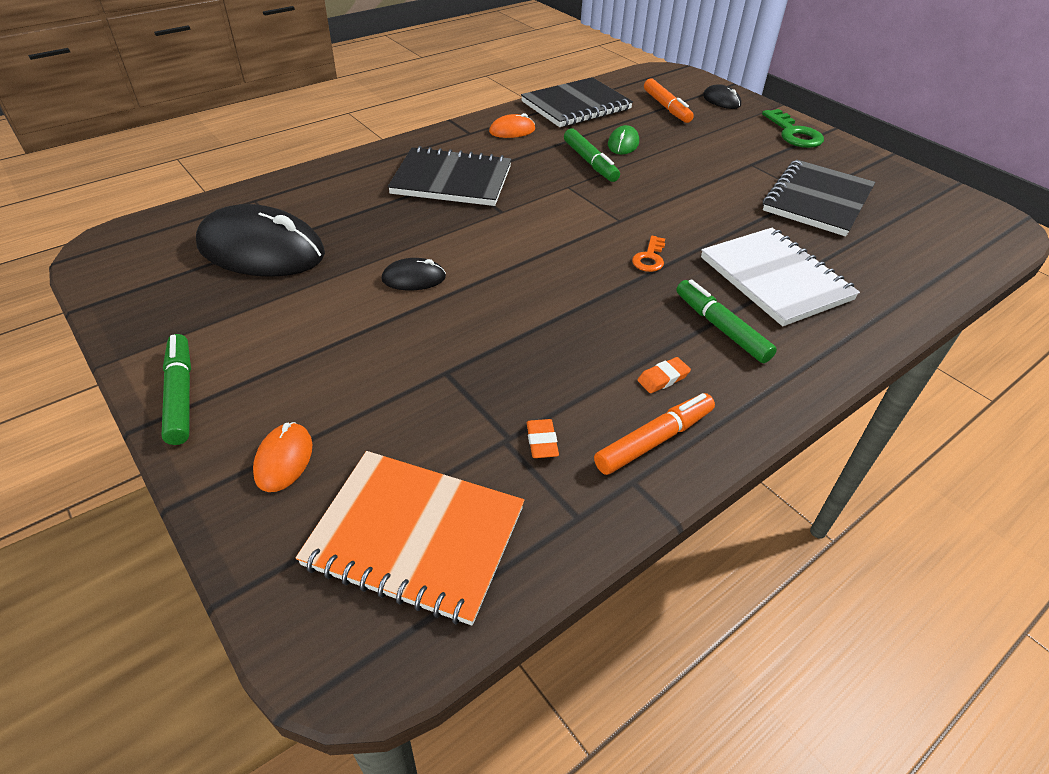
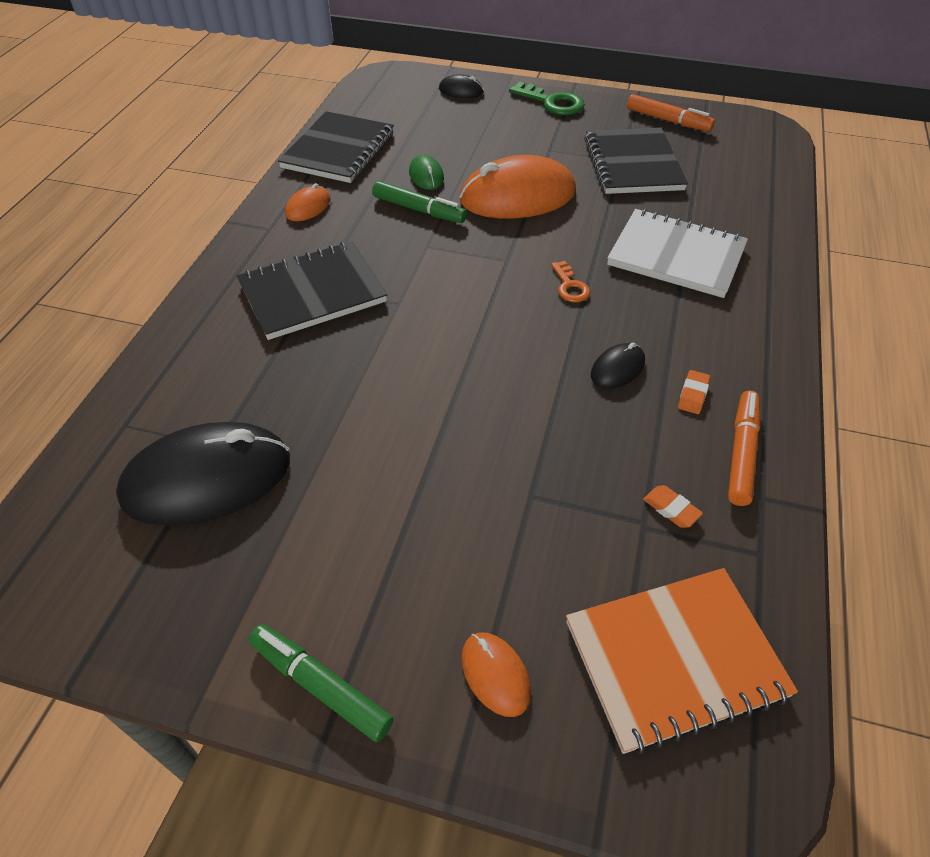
camera: 35 degrees left, 5 degrees up
(414, 278) = (398, 420): black mouse -> black mouse (617, 368)
(666, 107) = (422, 118): orange marker -> orange marker (668, 120)
(681, 183) = (517, 196): none -> orange mouse
(721, 327) = (685, 323): green marker -> none

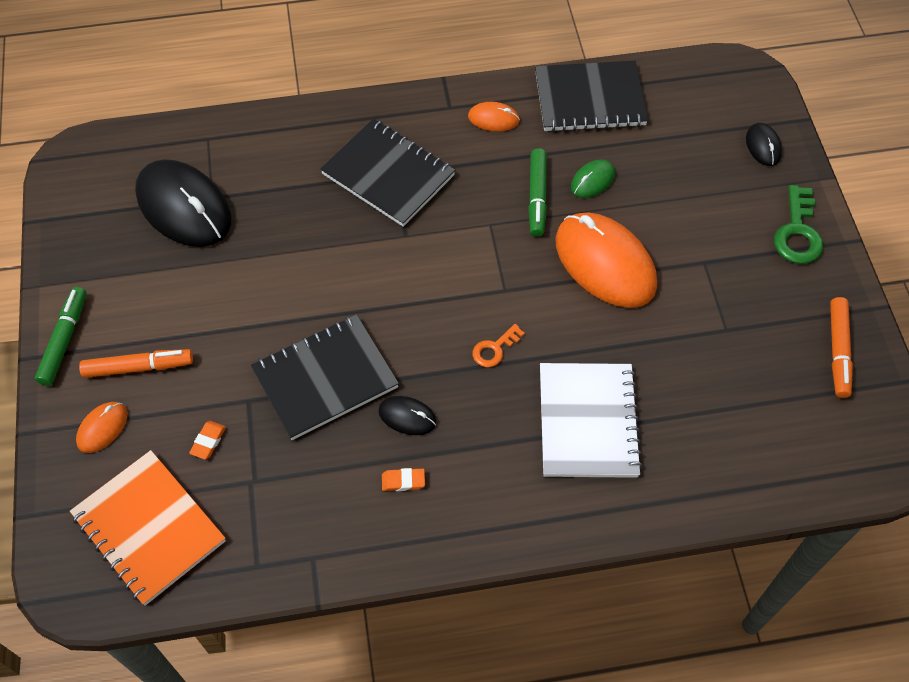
camera: 65 degrees right, 10 degrees up
(633, 164) = (725, 342): black notebook -> black notebook (325, 378)
(671, 509) = (274, 495): orange eraser -> orange eraser (208, 441)
(742, 453) = (353, 532): orange marker -> orange marker (138, 367)

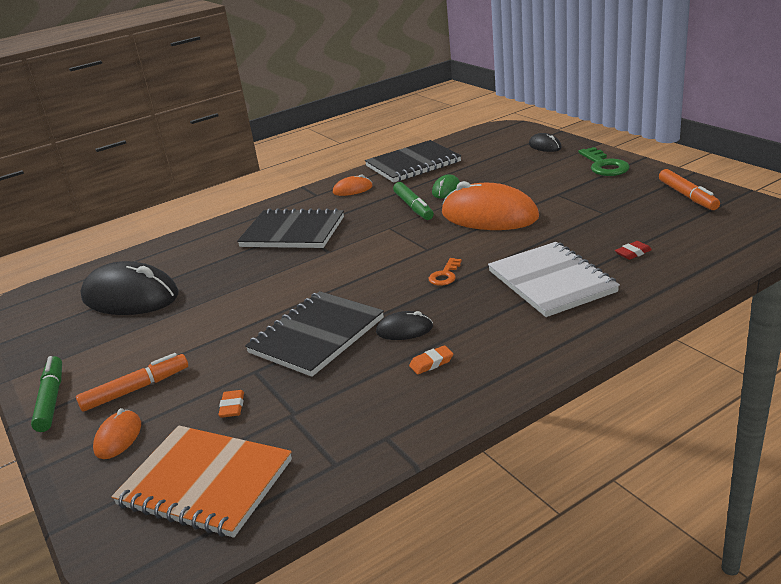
camera: 20 degrees left, 30 degrees down
(700, 421) = (633, 253): none -> red eraser

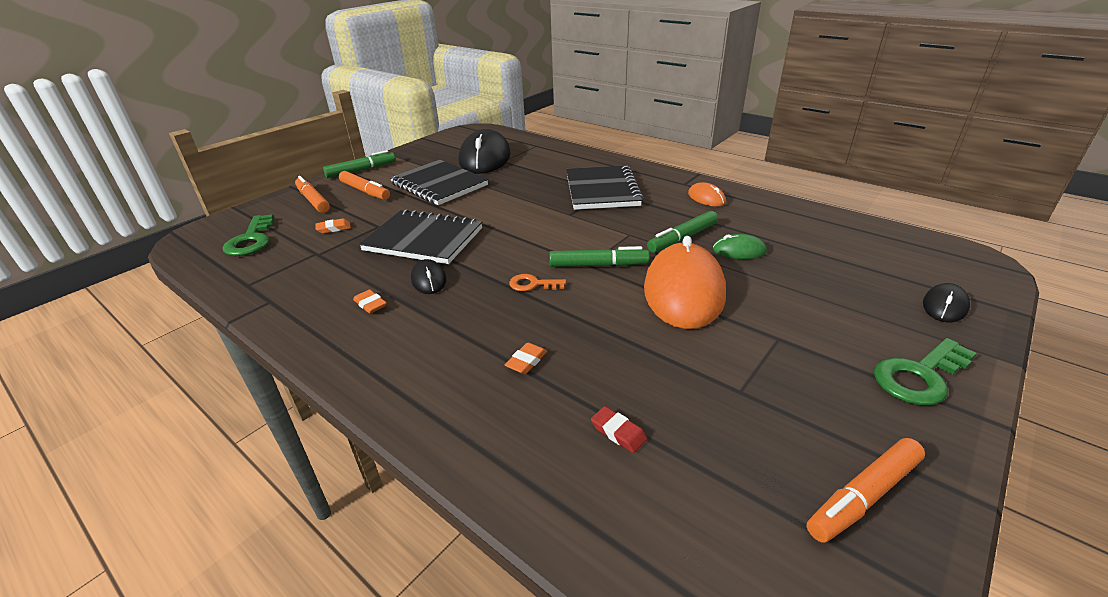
camera: 70 degrees right, 5 degrees up
(118, 437) = (313, 200): orange mouse -> orange marker
(205, 483) = (251, 240): orange notebook -> green key
(413, 164) = (795, 218): black notebook -> black notebook (439, 185)
(432, 244) = (598, 265): none -> green marker
(551, 282) = (526, 361): white notebook -> orange eraser

